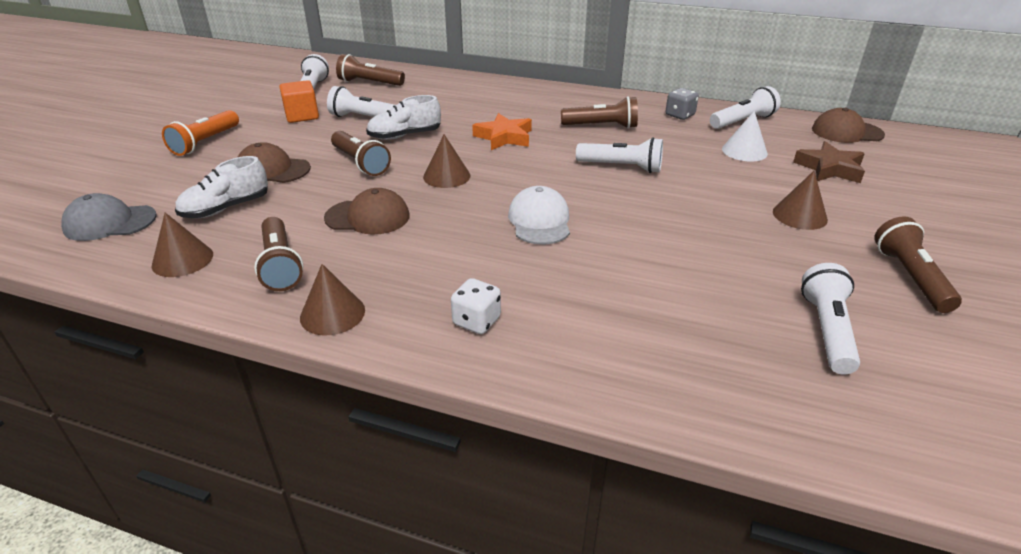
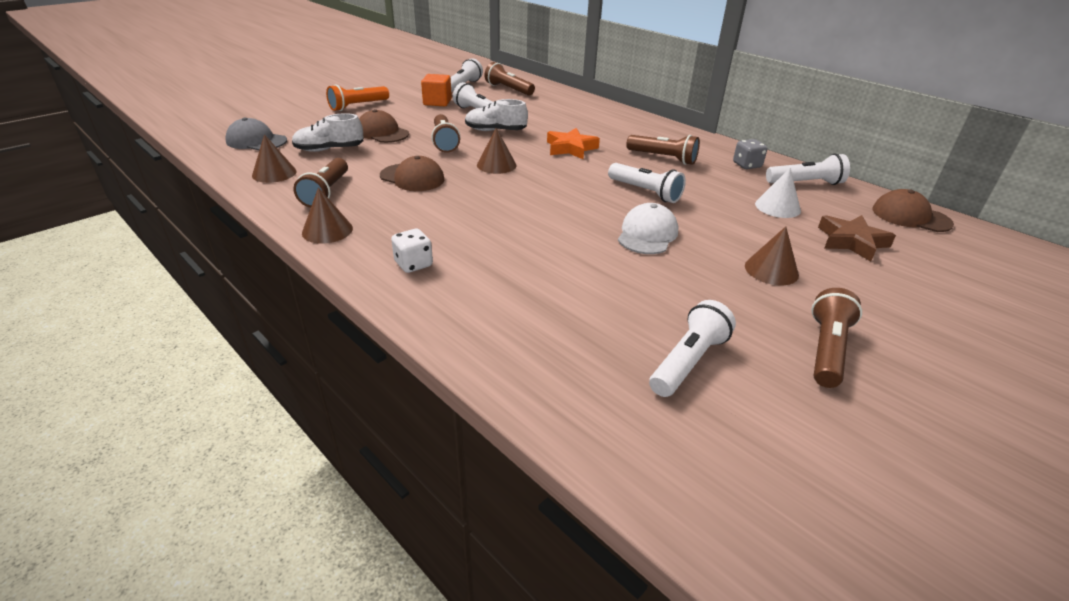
camera: 25 degrees right, 0 degrees up
(539, 221) = (533, 213): white cap -> white cap (647, 234)

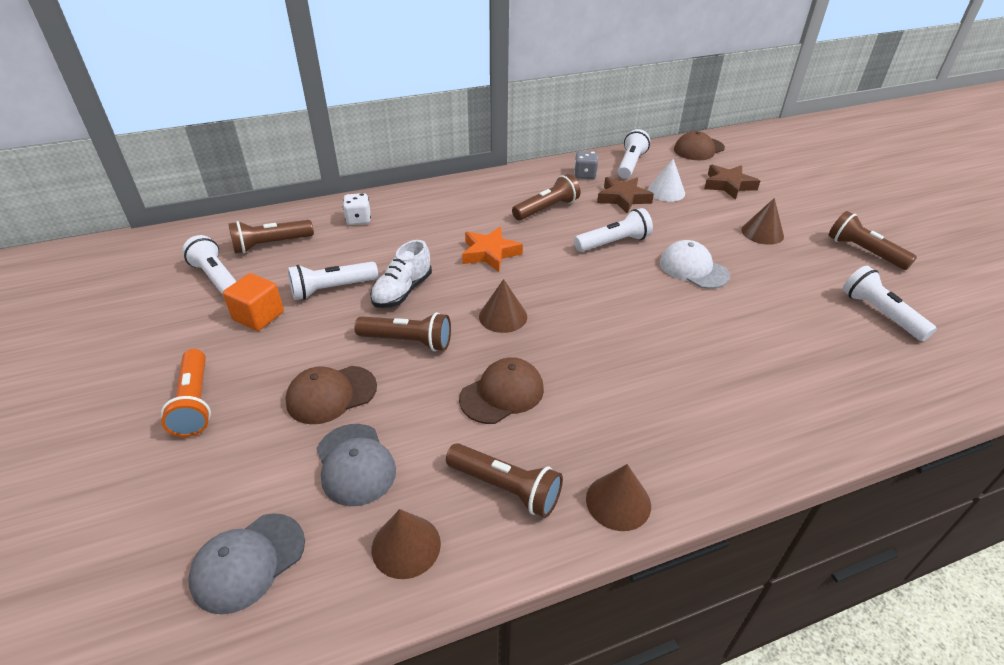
camera: 65 degrees left, 5 degrees up
(329, 149) = (355, 464): white shoe -> grey cap
(413, 264) = (717, 435): white dice -> white dice (358, 220)
(730, 187) = (623, 198): none -> brown star

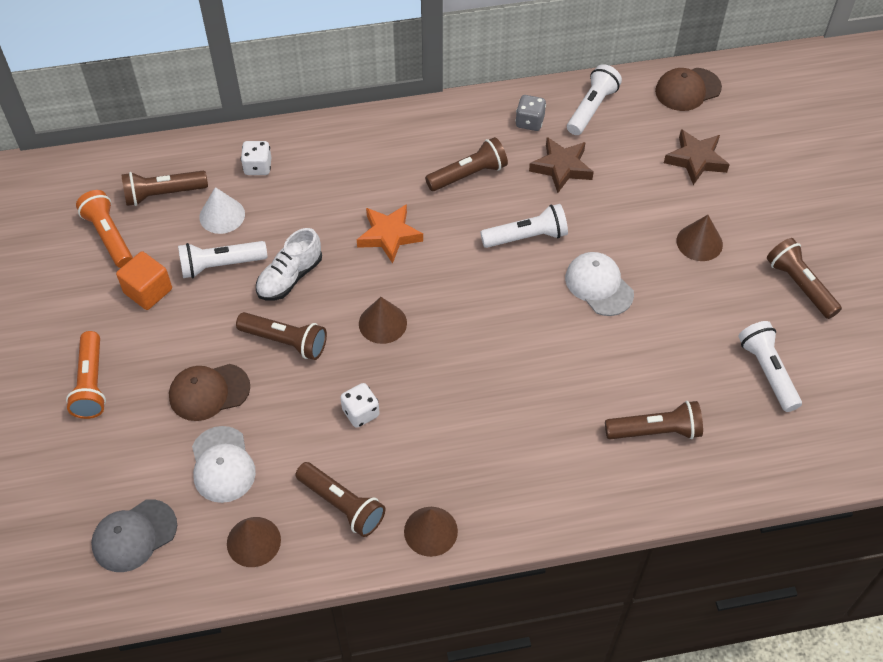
camera: 10 degrees right, 15 degrees up
(217, 279) = (109, 236): white flashlight -> orange flashlight
(355, 464) = (222, 465): grey cap -> white cap
(502, 394) = (360, 413): brown cap -> white dice
(666, 191) = (616, 162): white cone -> white cone (222, 215)
(808, 373) = (655, 431): none -> brown flashlight

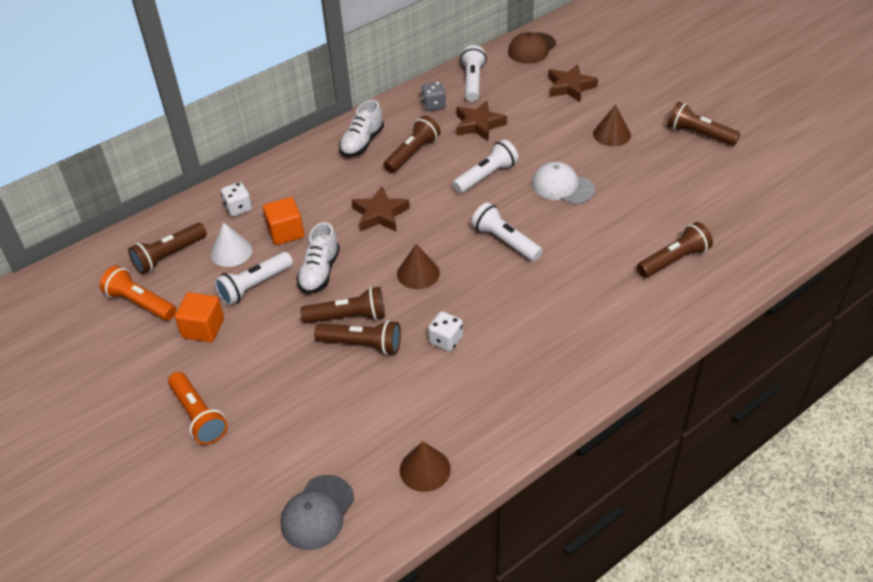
camera: 25 degrees left, 10 degrees down
(209, 392) = (308, 378): brown cap -> none
(222, 465) = (358, 425): white cap -> none
(285, 216) = (286, 232): none -> orange cube
(342, 505) = (478, 410): brown flashlight -> brown flashlight (362, 344)
(389, 235) = (380, 214): orange star -> brown star
(425, 138) = (362, 142): none -> white shoe
(430, 531) = (562, 397): brown cone -> none
(767, 372) = (719, 193): white flashlight -> white flashlight (505, 241)

